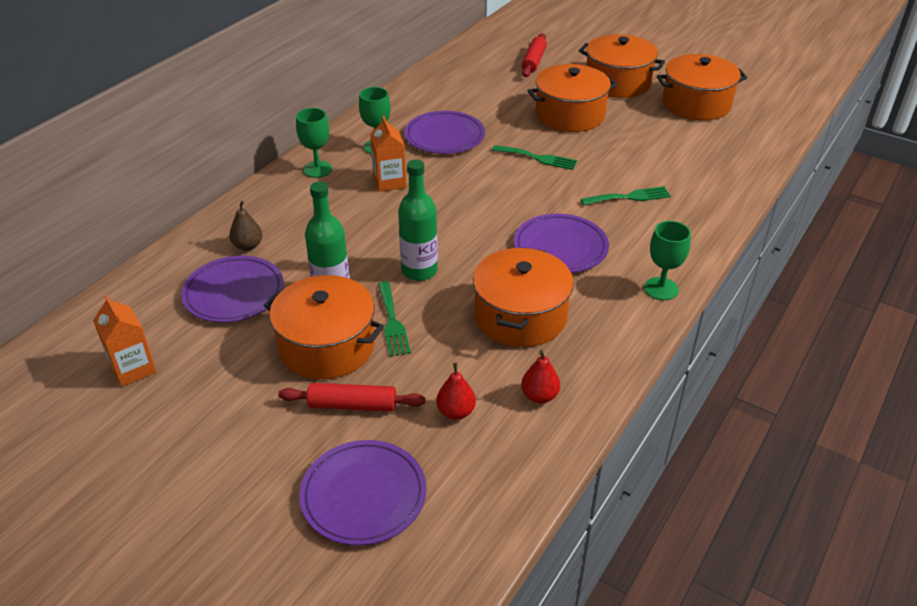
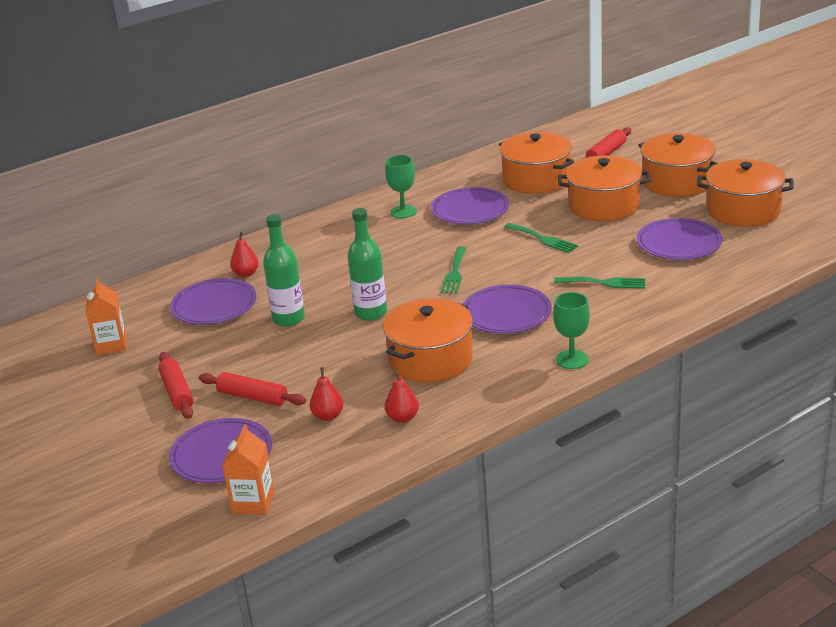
camera: 25 degrees right, 10 degrees down
(248, 246) = (246, 274): brown pear -> red pear
(255, 418) = (177, 392): none -> red rolling pin
(317, 169) = (340, 223): green goblet -> none
(327, 346) = (260, 354): orange pot -> orange pot (536, 179)
(389, 182) = (394, 241): orange carton -> orange carton (253, 502)
(392, 322) = (322, 346): green fork -> green fork (454, 273)
(666, 145) = (679, 243): none -> purple plate

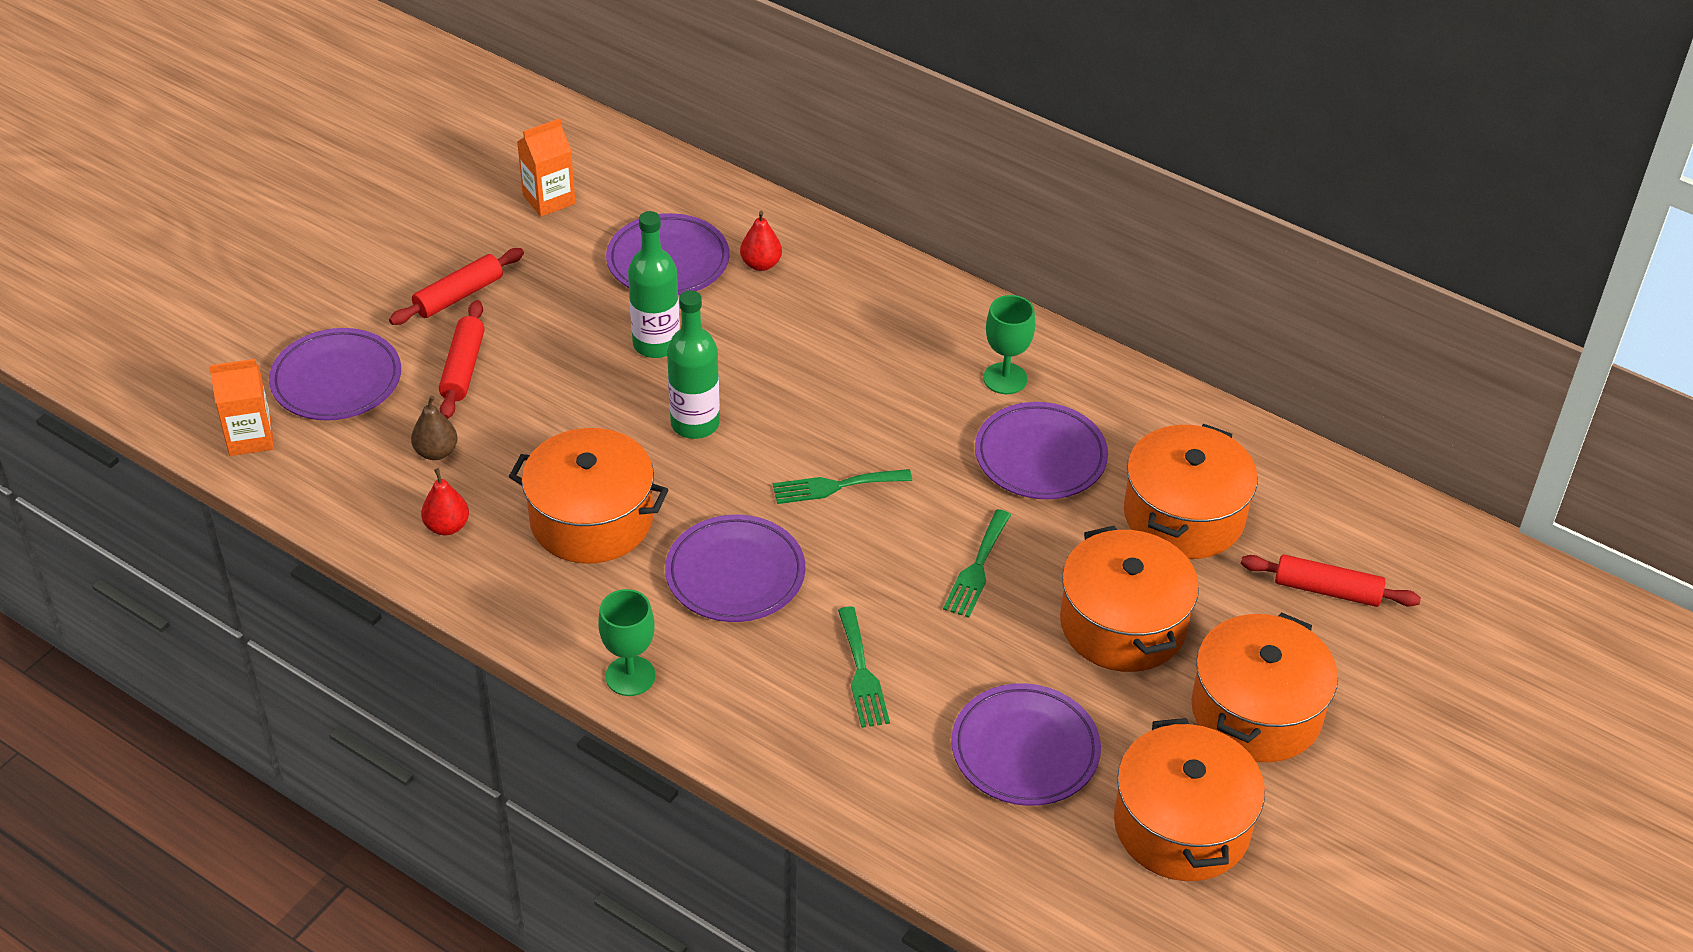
camera: 65 degrees right, 15 degrees up
(328, 416) = (436, 452): red pear -> brown pear

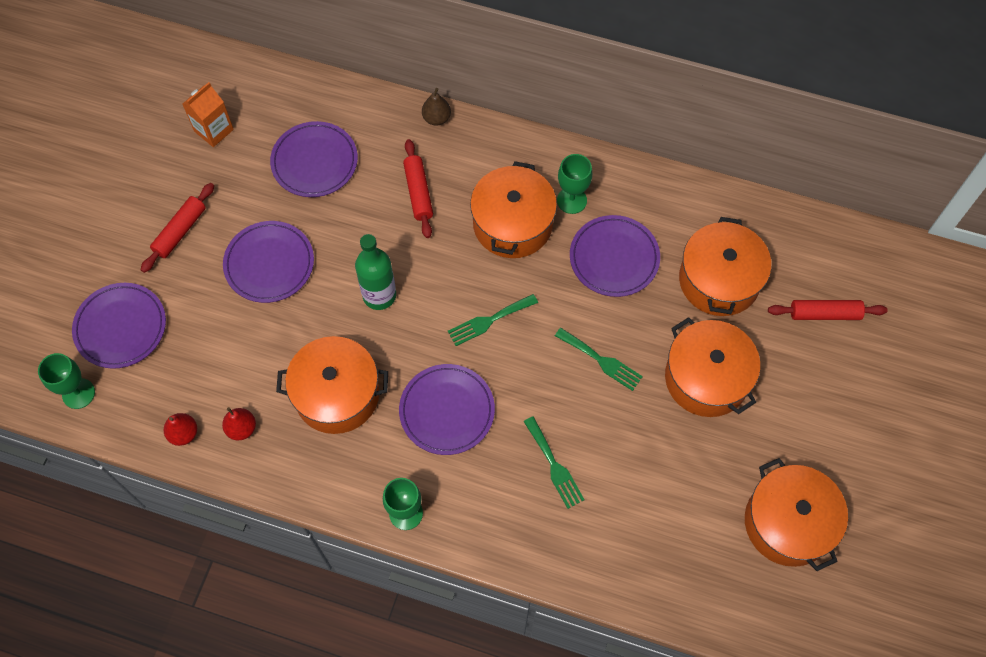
camera: 15 degrees left, 20 degrees up
(250, 437) = (78, 393): orange carton -> green goblet
(436, 452) = (212, 369): brown pear -> brown pear (436, 118)
(463, 368) = (205, 293): red rolling pin -> red rolling pin (418, 192)
(656, 344) = (330, 235): green bottle -> none
(761, 264) = (379, 148): red pear -> red pear (183, 433)
(977, 568) = (601, 361): green fork -> green fork turned 60 degrees counterclockwise
(1025, 749) = (675, 494): purple plate -> purple plate (269, 264)
(1256, 711) = (808, 421): orange pot -> orange pot (512, 224)

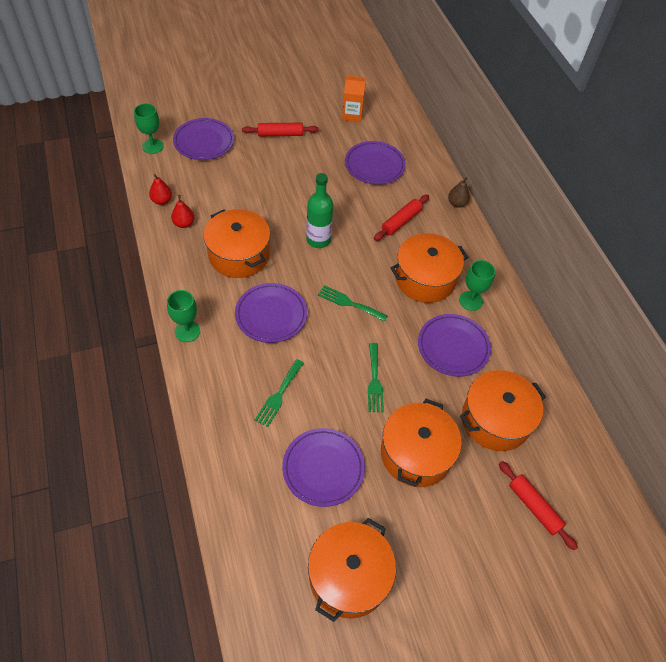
camera: 50 degrees right, 10 degrees down
(269, 264) = (294, 180): purple plate -> purple plate (323, 468)

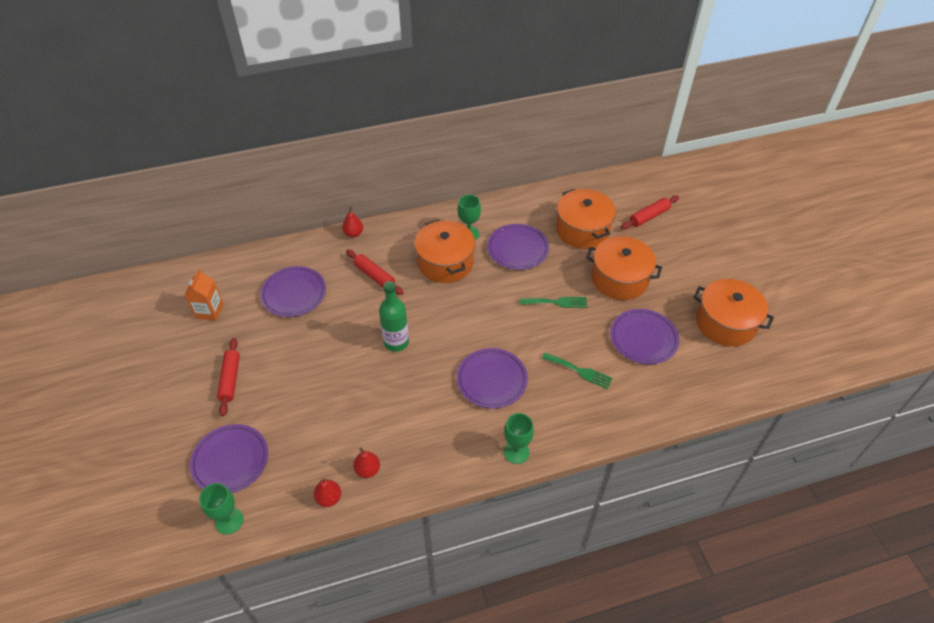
camera: 85 degrees left, 5 degrees down
(239, 255) = (415, 412): orange pot -> none
(349, 303) = (475, 318): green fork -> none
(457, 203) = (353, 233): brown pear -> red pear

